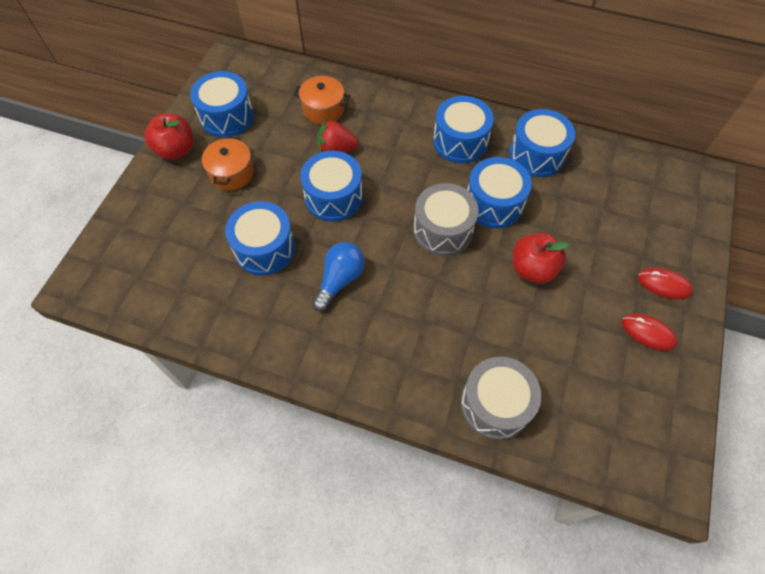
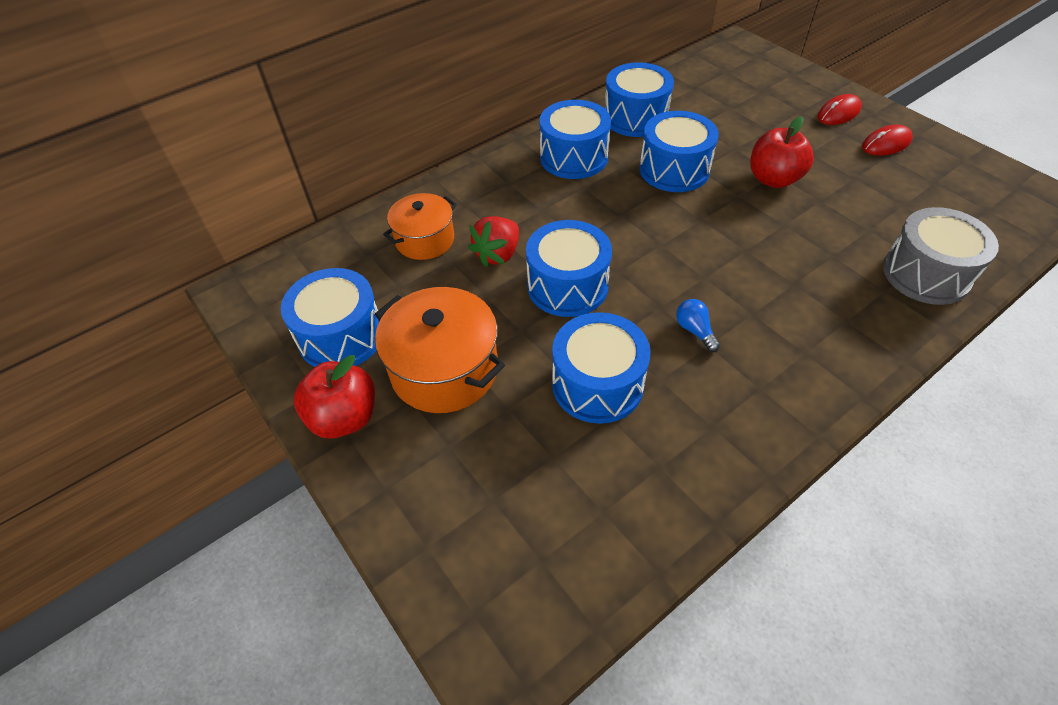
camera: 55 degrees left, 10 degrees down
(232, 173) = (444, 369): orange pot -> orange pot, size x1.54
(340, 280) = (695, 330): blue light bulb -> blue light bulb, size x0.58
(443, 230) = (682, 218): grey drum -> none

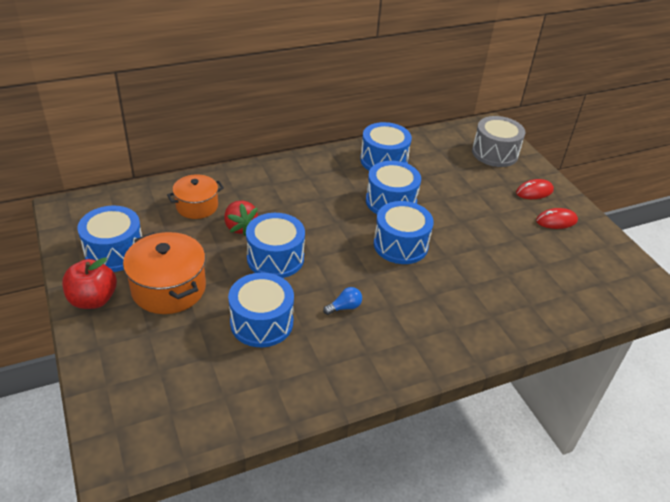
camera: 10 degrees right, 10 degrees down
(498, 254) = (240, 227): red strawberry -> red strawberry turned 75 degrees counterclockwise
(573, 157) = (325, 177): blue drum -> blue drum (400, 245)
(695, 330) = (344, 307): blue light bulb -> blue light bulb turned 75 degrees clockwise
(773, 179) = (458, 225): red apple -> none
(926, 274) = (528, 313): grey drum -> grey drum (495, 153)

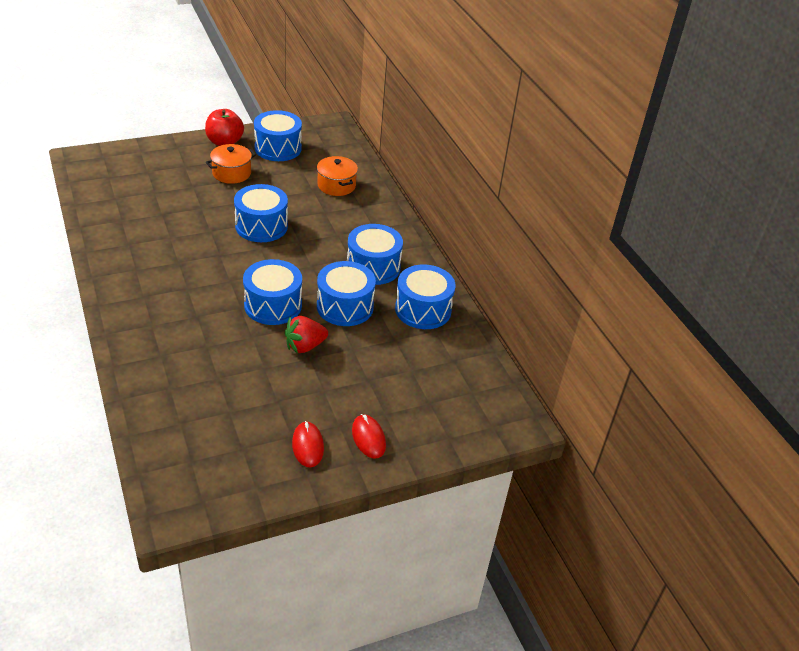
camera: 90 degrees right, 0 degrees up
(169, 288) = (231, 173): orange pot -> orange pot, size x0.65
(240, 227) = (306, 208): red strawberry -> red strawberry (305, 346)
(261, 322) = (184, 216): blue drum -> blue drum (373, 267)
(344, 307) = (192, 261): blue light bulb -> none
(495, 153) = (453, 415): grey drum -> none

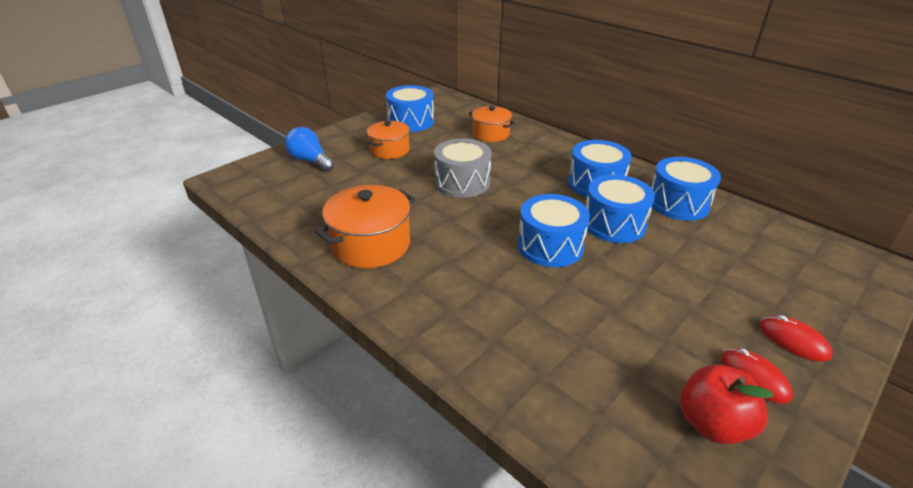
camera: 20 degrees left, 5 degrees down
(142, 254) = (371, 244): none -> orange pot
(158, 162) = (310, 161): none -> blue light bulb
(224, 142) = (359, 129): red apple -> red apple (712, 424)
(261, 226) = (462, 182): blue drum -> grey drum
(305, 346) = (624, 273): red strawberry -> none

